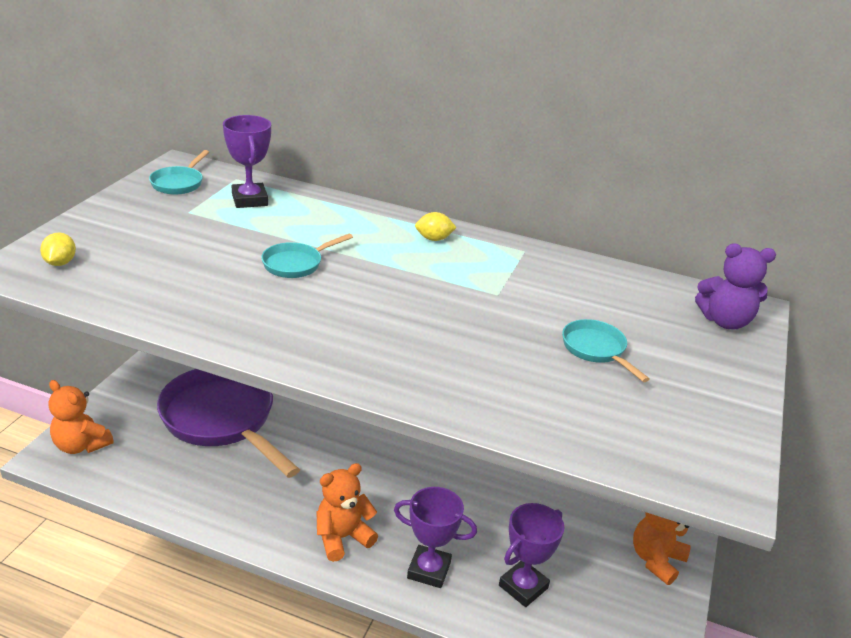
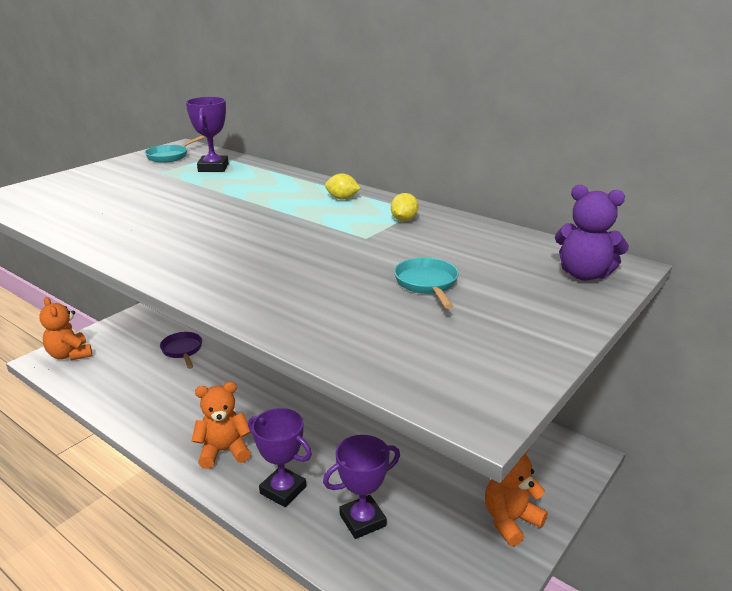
camera: 20 degrees right, 5 degrees down
(60, 263) = (35, 195): yellow lemon -> yellow lemon (404, 220)
(222, 420) = (182, 350): purple pan -> purple pan, size x0.44
(296, 264) = (210, 207): turquoise pan -> none

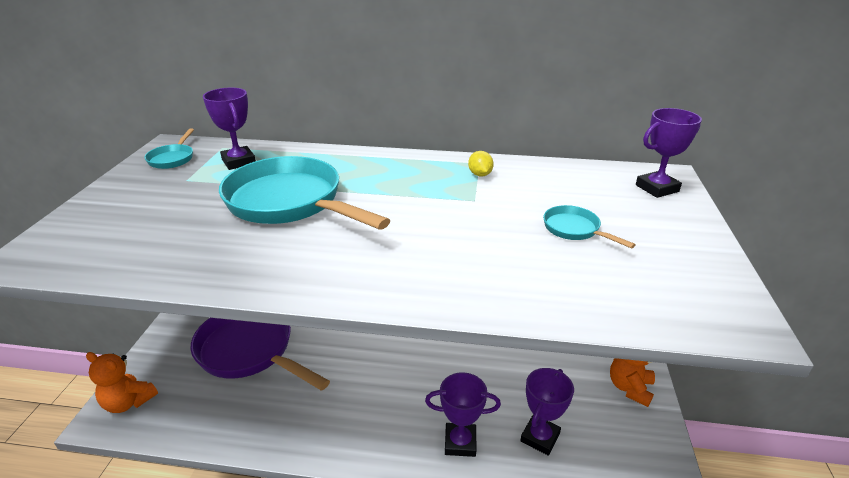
camera: 30 degrees left, 5 degrees up
(182, 350) = (250, 351): purple pan -> purple pan, size x2.26
(210, 203) = (290, 202): none -> turquoise pan
(224, 451) = (380, 431): orange teddy bear -> none
(342, 198) = (404, 166): yellow lemon -> none
(584, 274) = (657, 188): purple teddy bear -> purple trophy

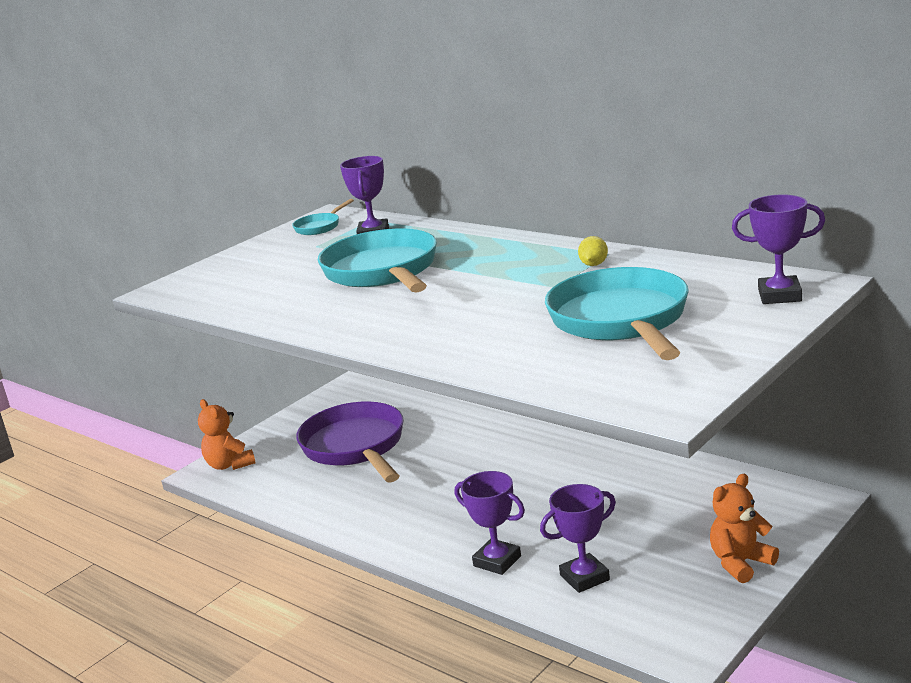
camera: 35 degrees right, 10 degrees down
(574, 229) = (621, 321): turquoise pan -> turquoise pan, size x2.26

